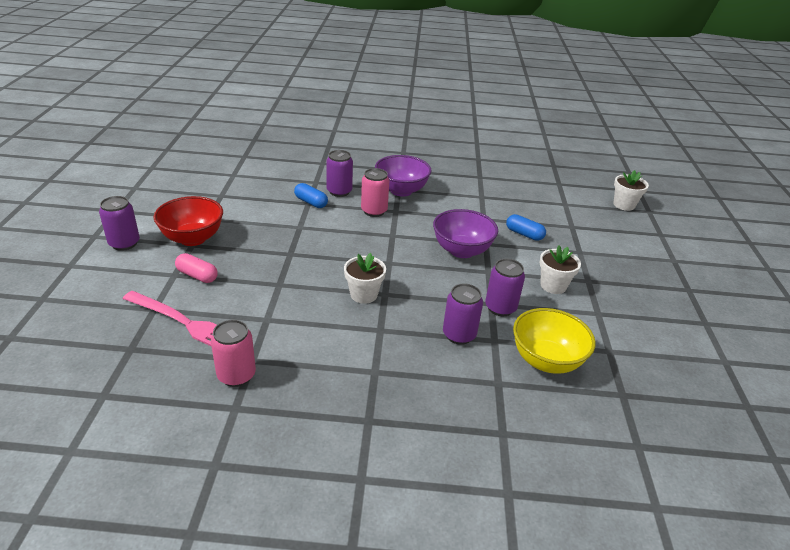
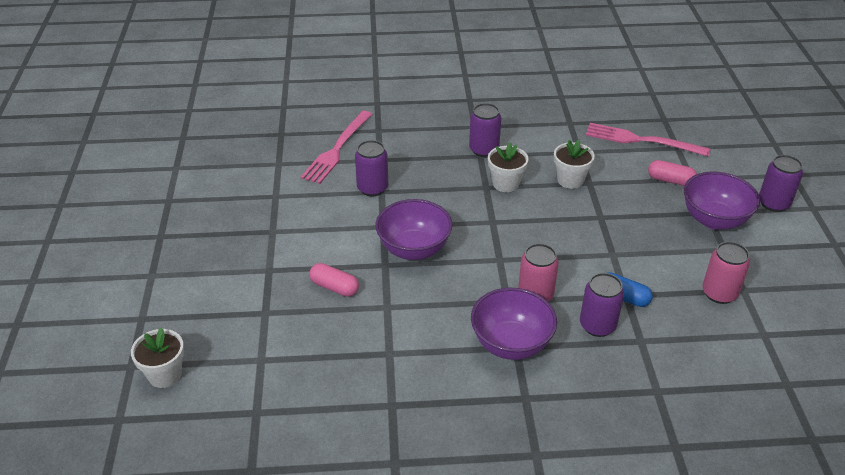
camera: 175 degrees right, 5 degrees up
(193, 238) = (714, 220): red bowl -> purple bowl
(236, 375) = (574, 112): pink can -> pink can (719, 293)
(459, 335) = (411, 160): purple can -> purple can (484, 150)
(524, 234) = (334, 287): blue capsule -> pink capsule
(546, 360) = (337, 149): yellow bowl -> pink fork
(553, 285) = (314, 219): white flower pot -> white flower pot (570, 180)

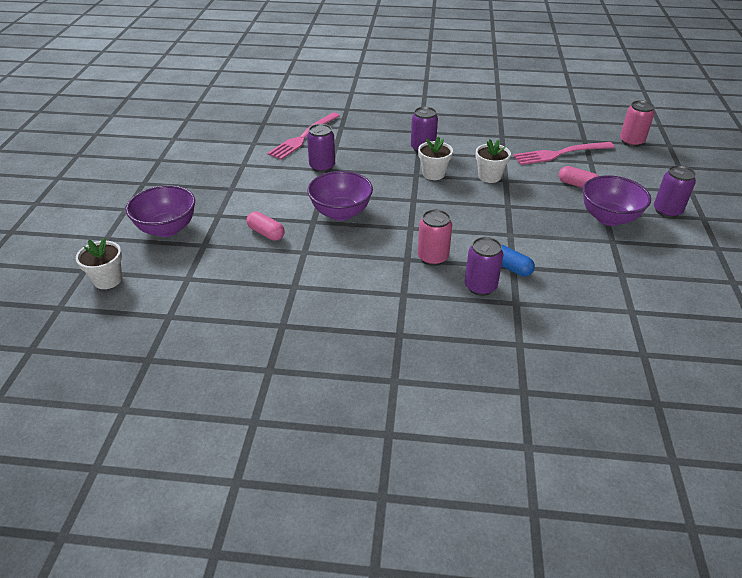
camera: 10 degrees right, 0 degrees up
(511, 344) = (400, 292): purple bowl -> purple bowl (167, 229)
(641, 140) = (560, 154): pink fork -> pink fork turned 45 degrees counterclockwise
(719, 293) = (598, 274): pink can -> pink can (631, 142)

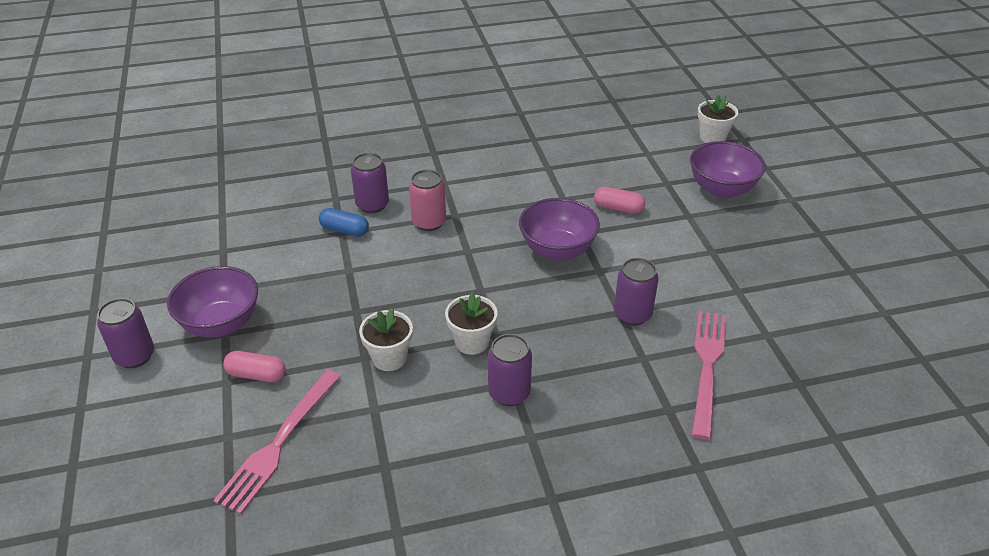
camera: 160 degrees right, 0 degrees up
(560, 154) = (279, 443): pink fork -> pink fork turned 150 degrees clockwise
(631, 142) = (137, 519): pink can -> none

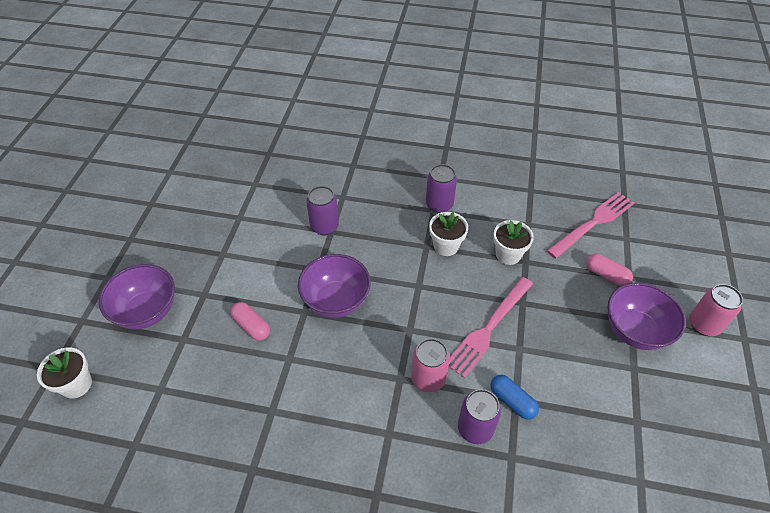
camera: 155 degrees left, 10 degrees up
(135, 356) = (704, 325): purple can -> pink can
(707, 367) = (309, 179): pink fork -> pink fork (489, 328)

